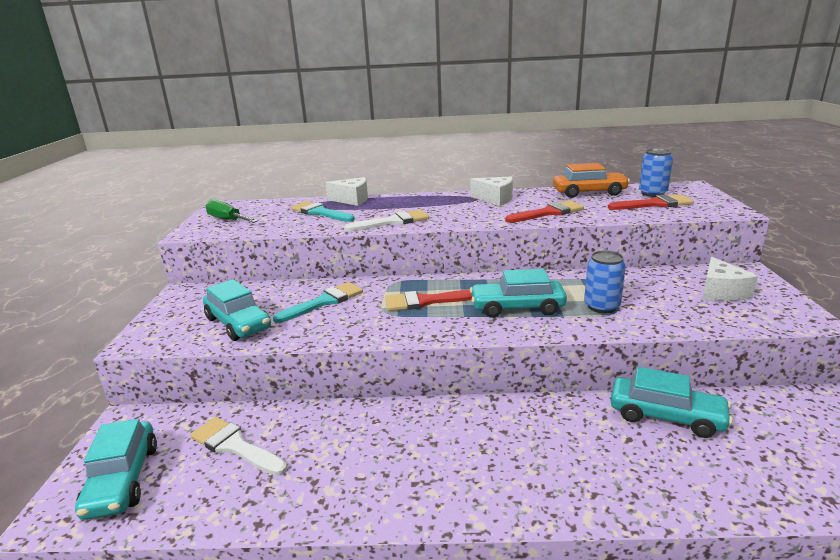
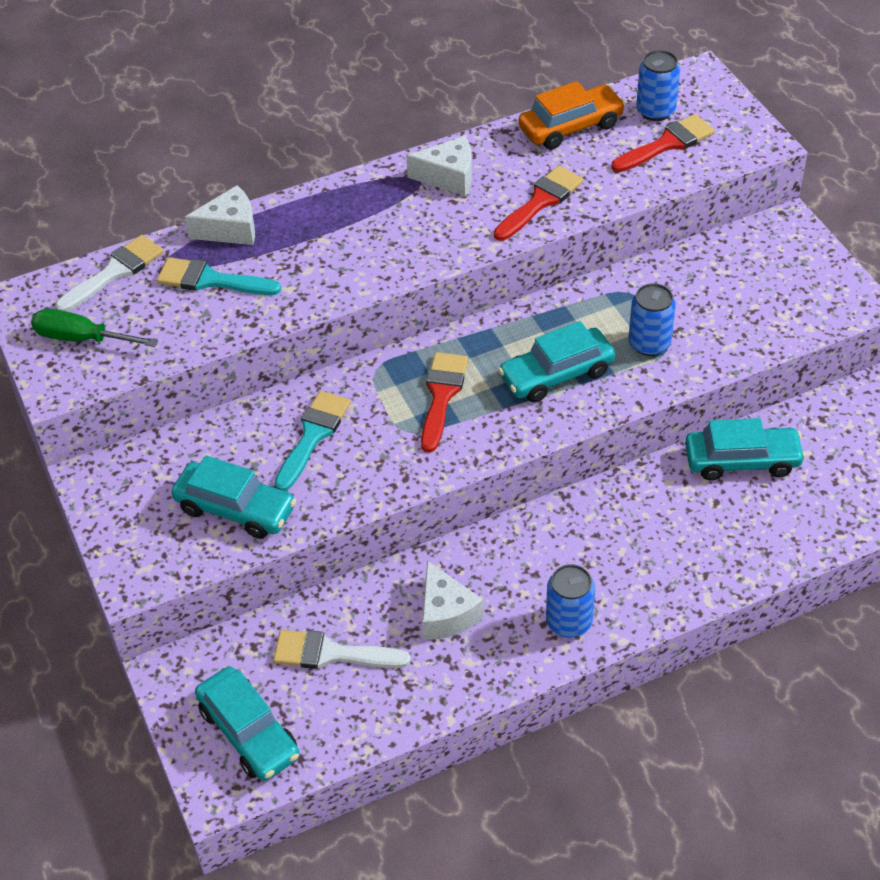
camera: 25 degrees left, 25 degrees up
(393, 222) = (342, 279): white brush -> white brush (115, 272)
(425, 301) = (442, 395): red brush -> red brush turned 135 degrees clockwise
(438, 489) = (569, 622): none -> blue can
(721, 292) = (768, 276): white cheese -> white cheese (446, 614)

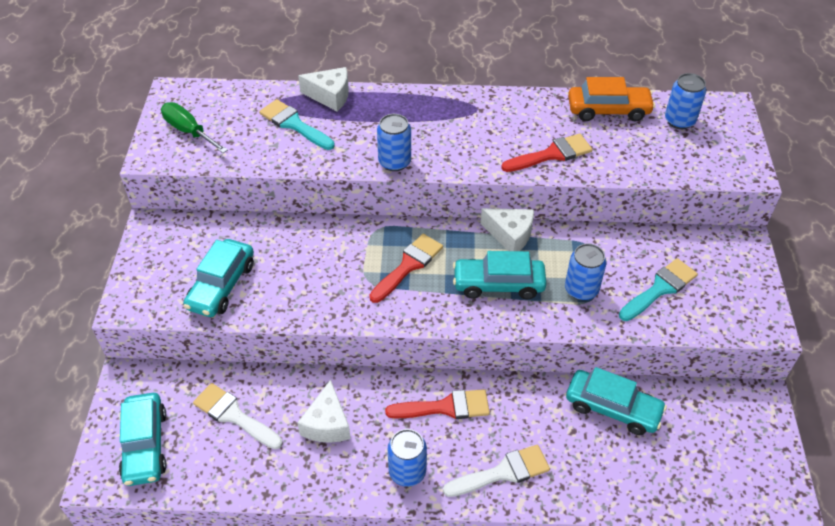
camera: 25 degrees right, 0 degrees up
(115, 272) = (240, 97): white brush -> white brush (503, 472)
(235, 509) = (221, 286): turquoise car -> turquoise car turned 60 degrees clockwise
(313, 436) = (305, 257): turquoise brush -> turquoise brush (660, 289)
(367, 278) = (394, 162): none -> blue can
(448, 177) = (498, 114): white cheese -> white cheese (510, 235)
(667, 144) = (673, 147): red brush -> red brush (445, 407)

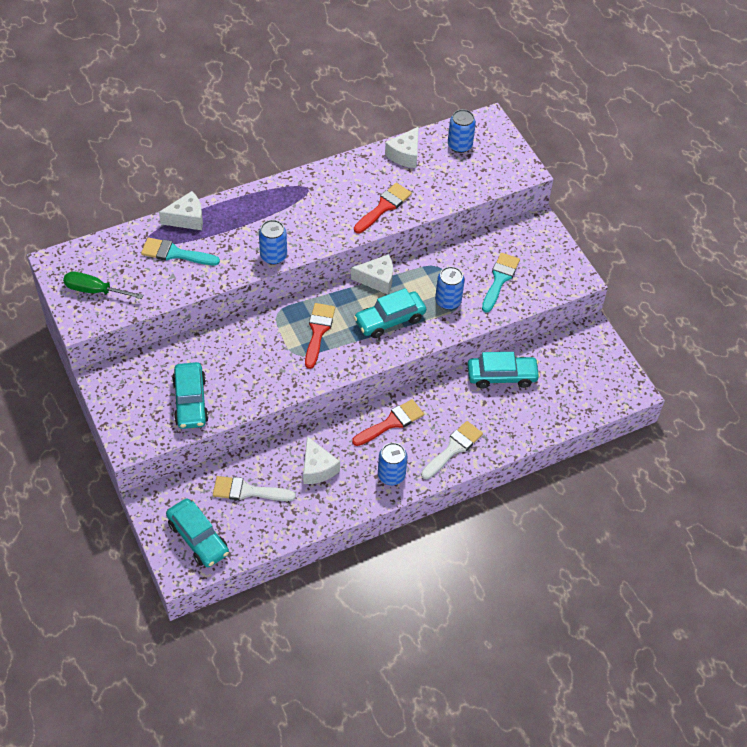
camera: 30 degrees left, 5 degrees up
(608, 110) = (405, 155): orange car -> white cheese

